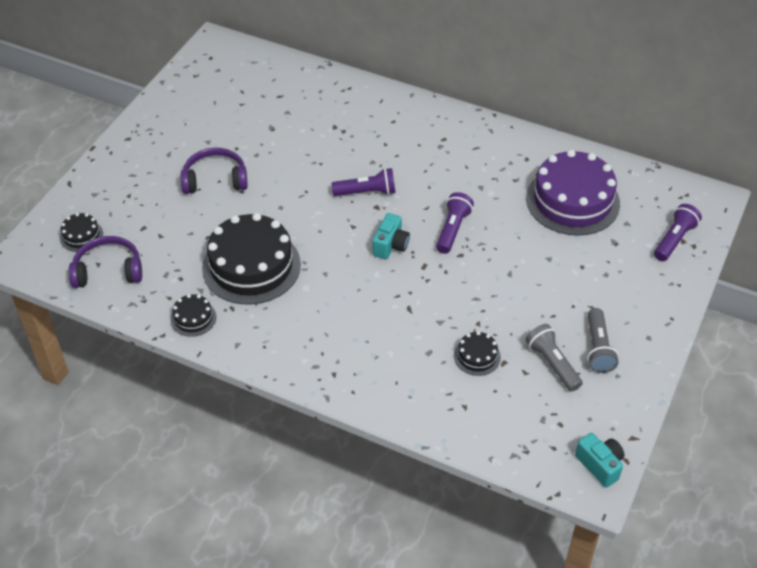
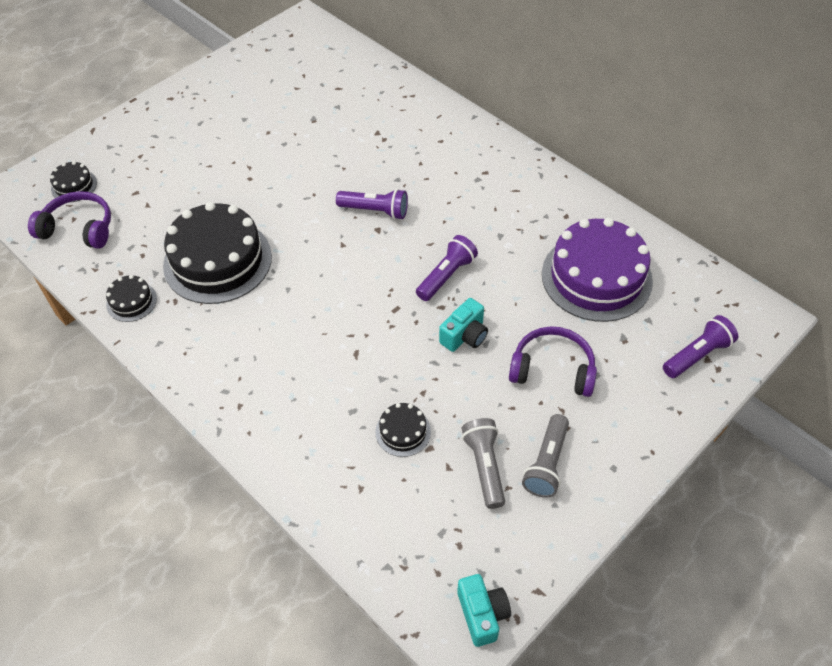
camera: 20 degrees right, 5 degrees up
(215, 179) = (230, 160): purple headphones -> purple headphones (552, 369)
(390, 245) = (371, 276): turquoise camera -> turquoise camera (464, 336)

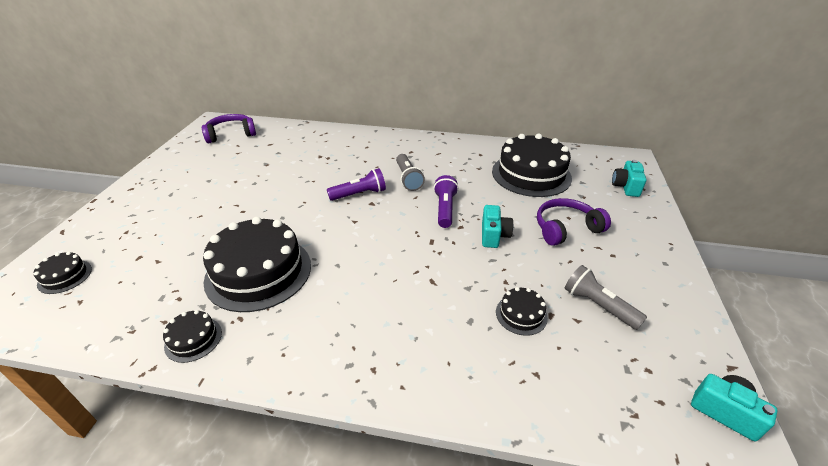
camera: 35 degrees left, 15 degrees down
(79, 228) = (91, 306): purple headphones -> purple headphones (231, 134)
(546, 463) = (629, 282): grey flashlight -> grey flashlight (408, 179)
(596, 277) = (531, 174): purple cake -> black cake
(697, 355) = (625, 187): purple flashlight -> turquoise camera

